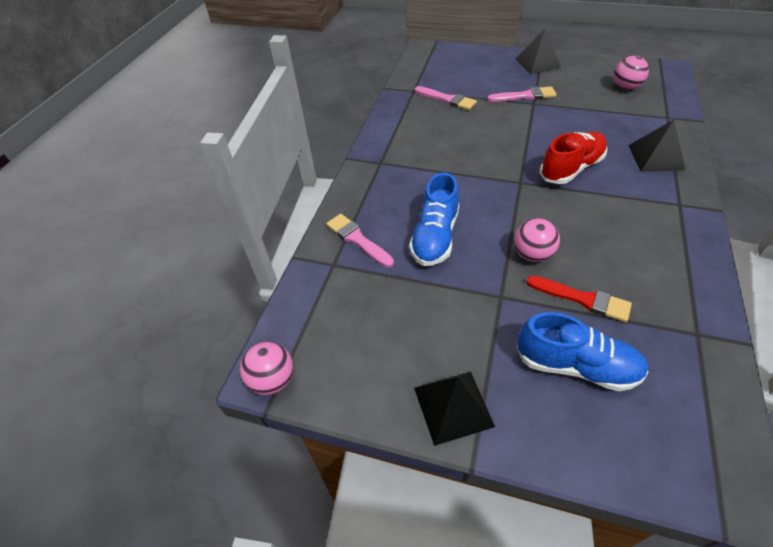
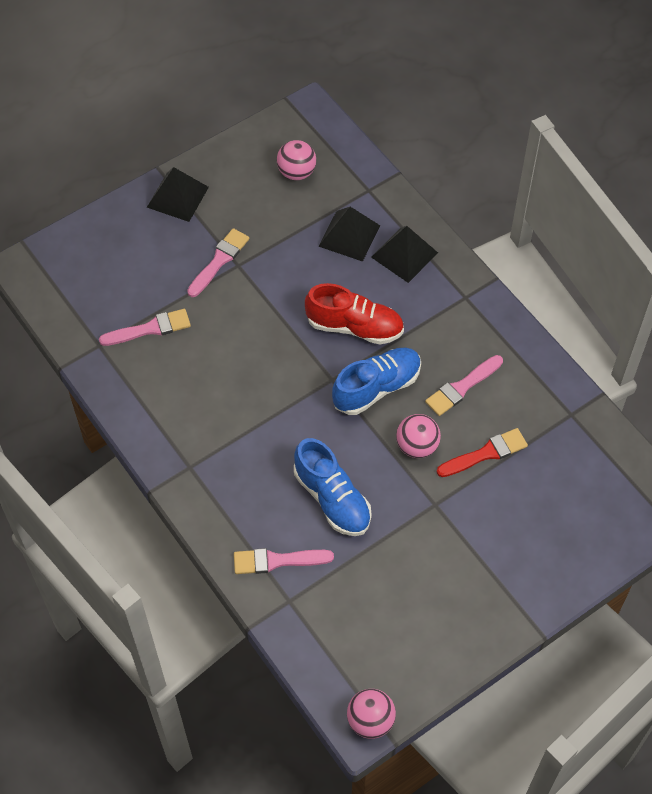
camera: 55 degrees left, 10 degrees up
(453, 406) = (494, 613): black pyramid -> black pyramid (349, 236)
(571, 168) = (354, 327): red shoe -> red shoe turned 105 degrees clockwise
(576, 365) = (530, 510): blue shoe -> blue shoe (376, 388)
(612, 248) = (462, 387): none -> pink brush

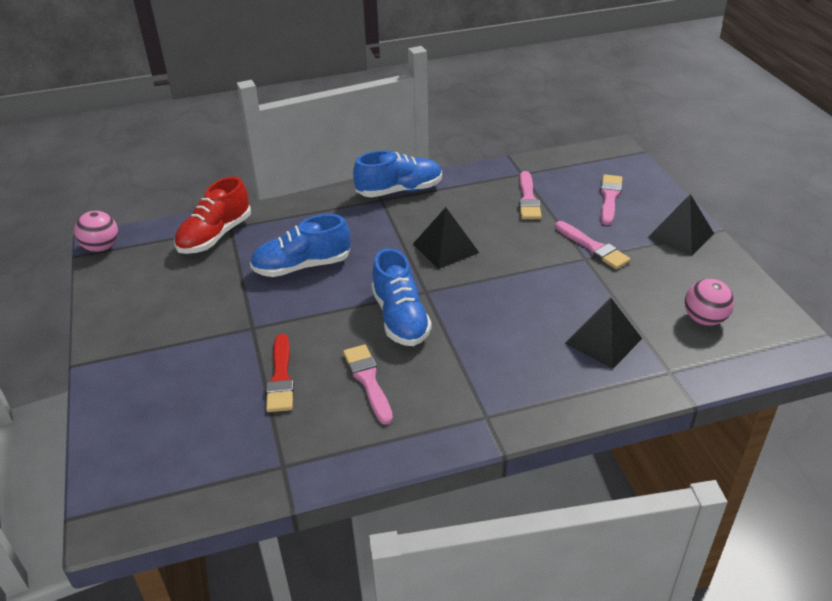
camera: 110 degrees right, 20 degrees down
(167, 454) = (399, 190): none -> blue shoe
(277, 561) = (268, 227): pink brush -> pink brush (609, 197)
(354, 327) = (480, 319): red shoe -> red shoe (215, 236)
(404, 254) = (564, 379): black pyramid -> black pyramid (445, 248)
(417, 446) = (320, 330): pink ball -> none

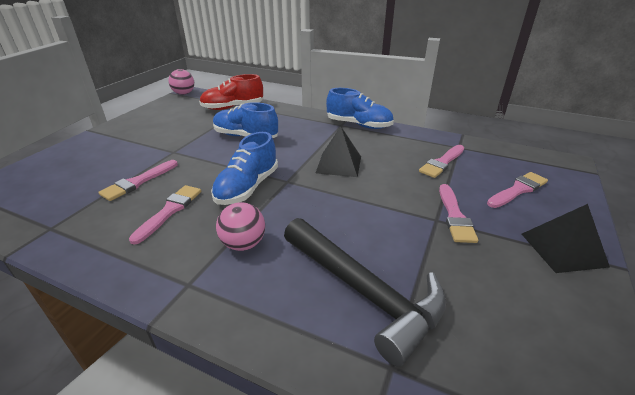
camera: 40 degrees right, 5 degrees down
(281, 378) = (138, 182): red brush -> pink brush
(603, 340) = (363, 291): black pyramid -> black hammer
(704, 319) = (500, 342): pink ball -> pink ball (243, 244)

